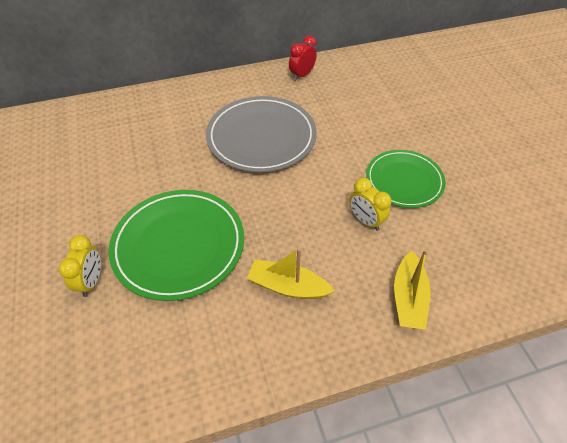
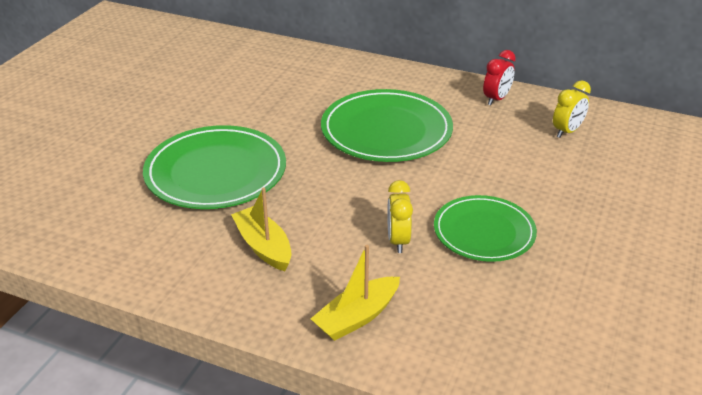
camera: 40 degrees right, 15 degrees down
(91, 281) = (129, 161): yellow clock -> yellow clock (567, 131)
(261, 137) = (386, 130): grey plate -> green plate
(302, 75) = (496, 99): red clock -> red clock turned 135 degrees clockwise

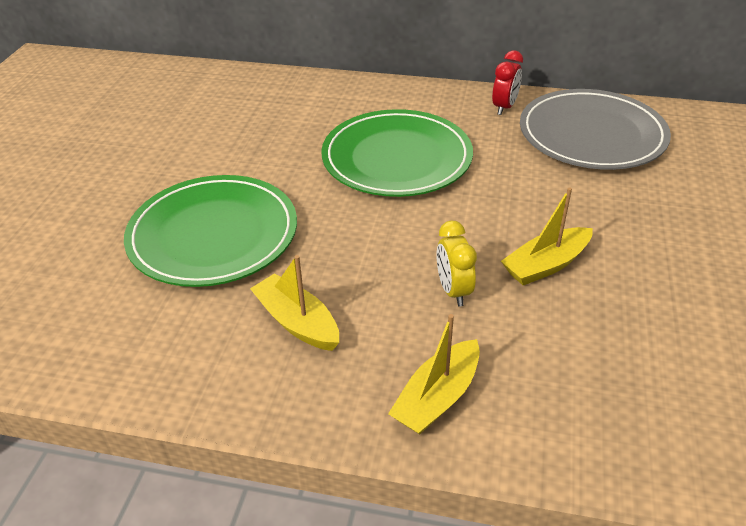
camera: 10 degrees left, 5 degrees up
(484, 232) = (546, 265): green plate -> yellow boat
(567, 131) = (592, 135): yellow clock -> grey plate

